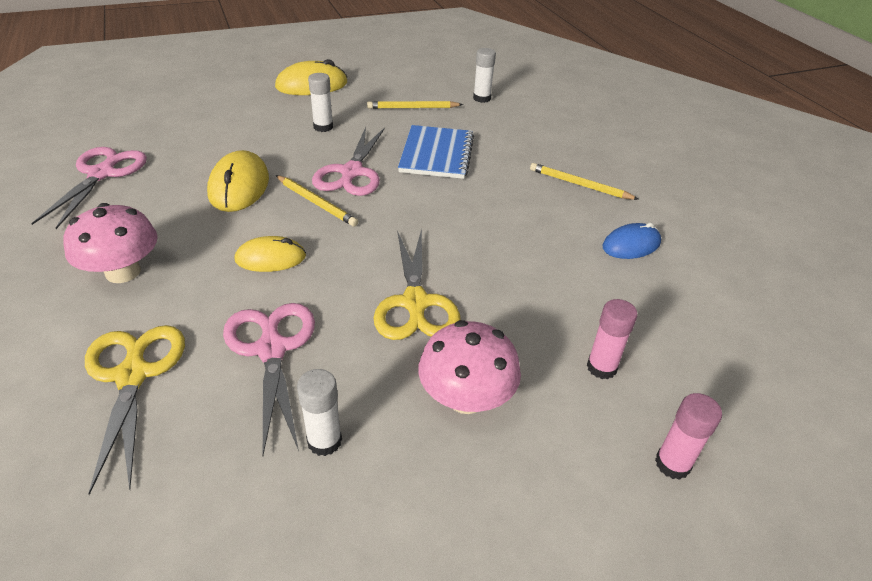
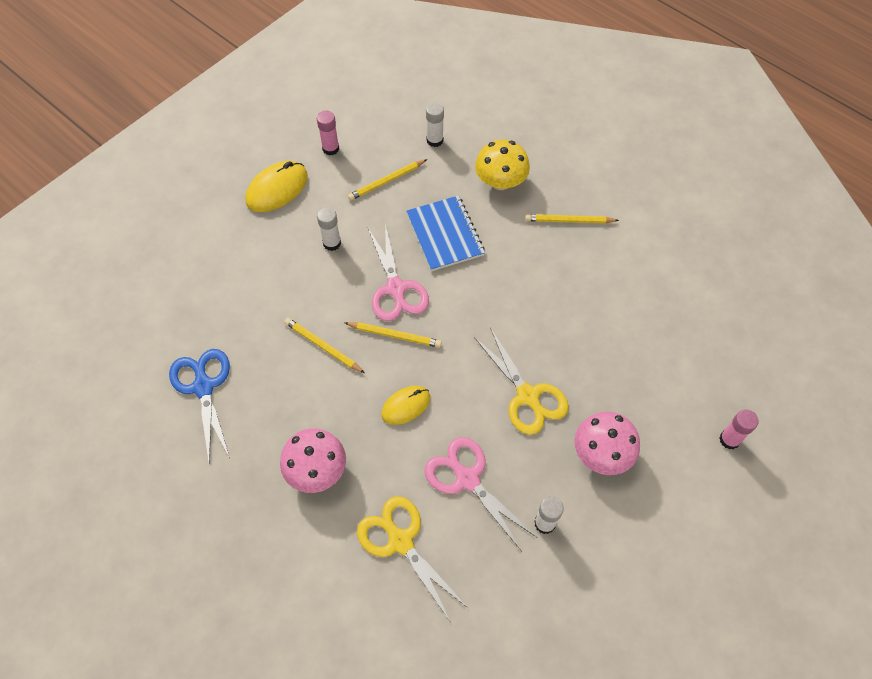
camera: 25 degrees left, 20 degrees up
(102, 173) = (203, 386): pink scissors -> blue scissors
(239, 186) = (323, 346): yellow mouse -> yellow pencil
(525, 139) = (500, 181): none -> yellow mushroom
(601, 367) = (664, 391): pink glue stick -> pink glue stick (330, 148)
(631, 245) = (633, 271): blue mouse -> none

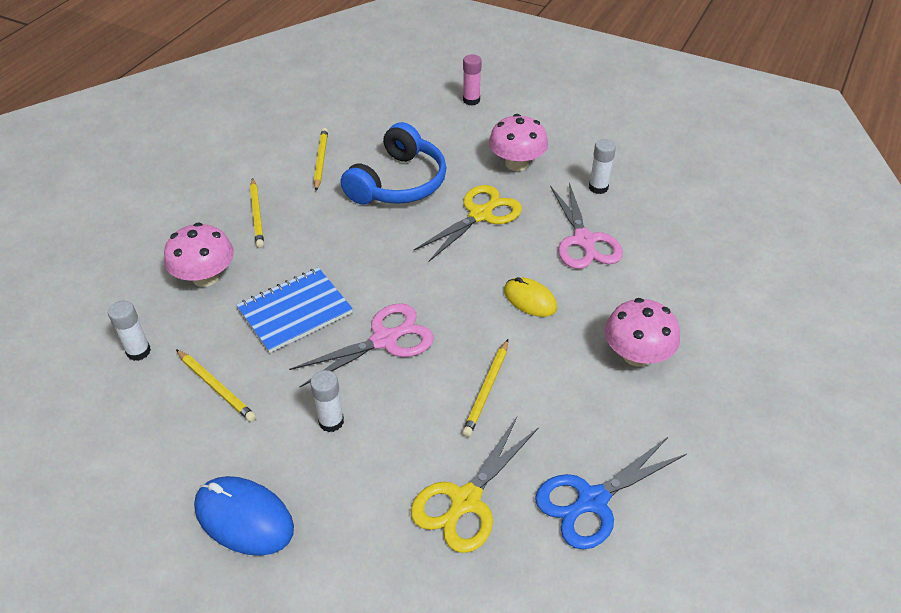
camera: 105 degrees left, 15 degrees down
(277, 189) = (244, 518): yellow mouse -> blue mouse
(330, 148) = (158, 469): pink glue stick -> none
(394, 335) = (448, 327): yellow pencil -> yellow pencil (321, 160)
(400, 541) = (669, 274): yellow scissors -> yellow scissors (465, 501)
(467, 478) = (584, 241): pink scissors -> pink scissors turned 45 degrees counterclockwise
(500, 181) = (205, 277): yellow mushroom -> pink mushroom
(591, 336) = (399, 183): none -> blue headphones

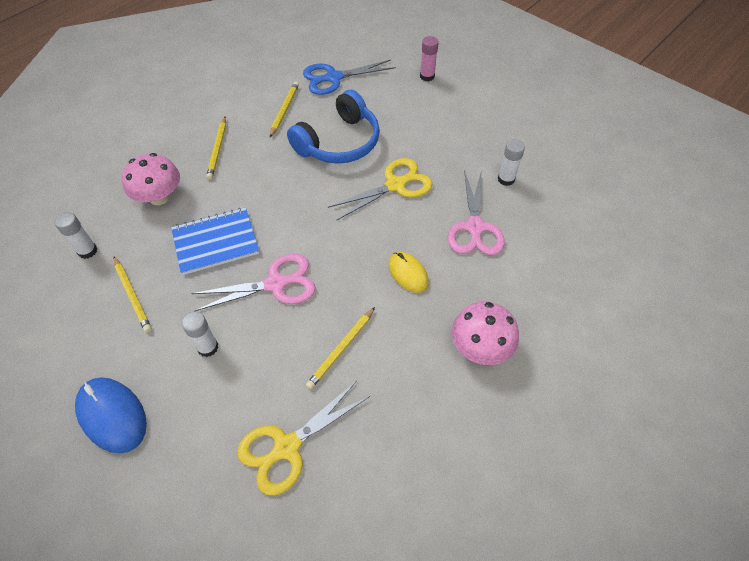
camera: 15 degrees right, 10 degrees up
(516, 163) = (443, 143): pink mushroom -> none
(591, 501) = (390, 475): blue scissors -> blue scissors (333, 78)

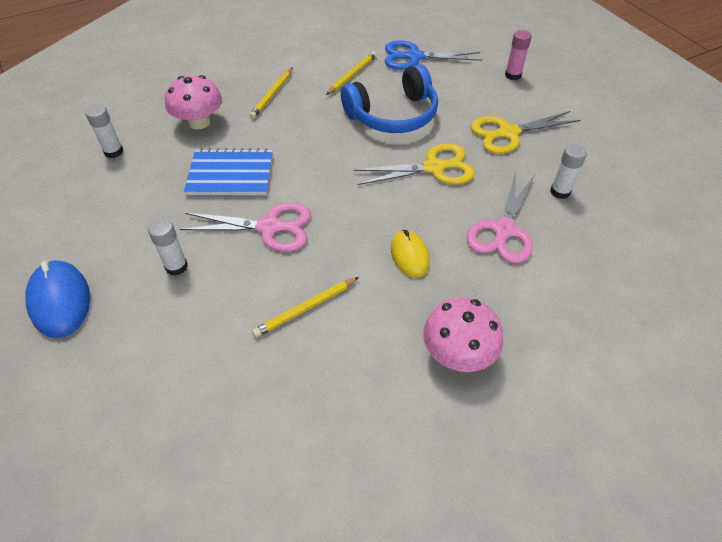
camera: 20 degrees right, 5 degrees down
(132, 295) = (132, 200): yellow pencil -> none
(286, 447) = (205, 386): yellow scissors -> yellow scissors (507, 133)

